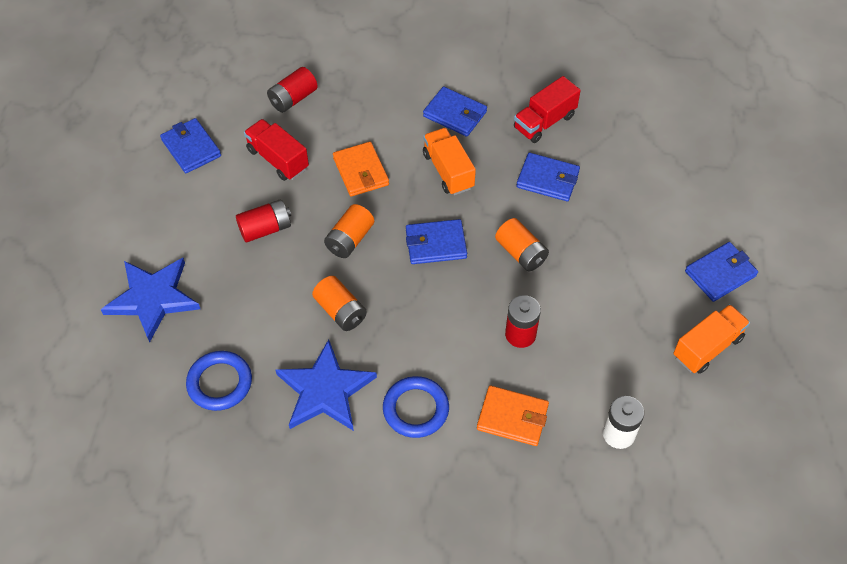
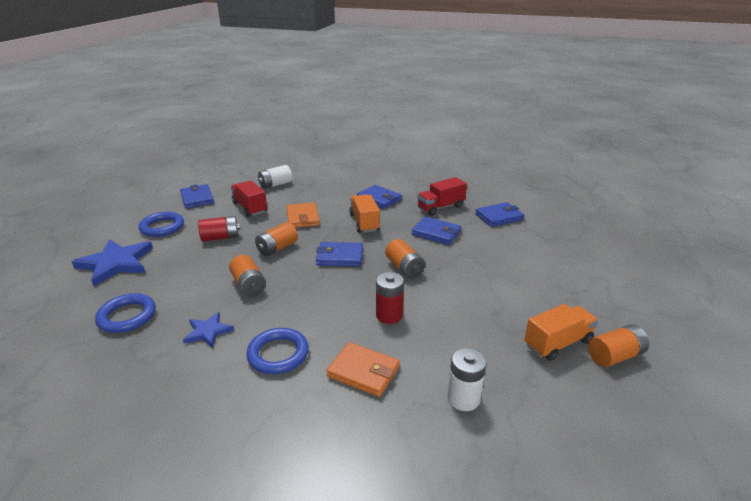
camera: 10 degrees right, 25 degrees down
(174, 219) = (162, 227): none -> blue ring
(293, 99) = (275, 185): red battery -> white battery
(325, 390) = (208, 331): blue star -> blue star, size x0.54
(720, 274) = (570, 296): blue wallet -> blue wallet (499, 217)
(765, 356) = (615, 356): none -> orange battery

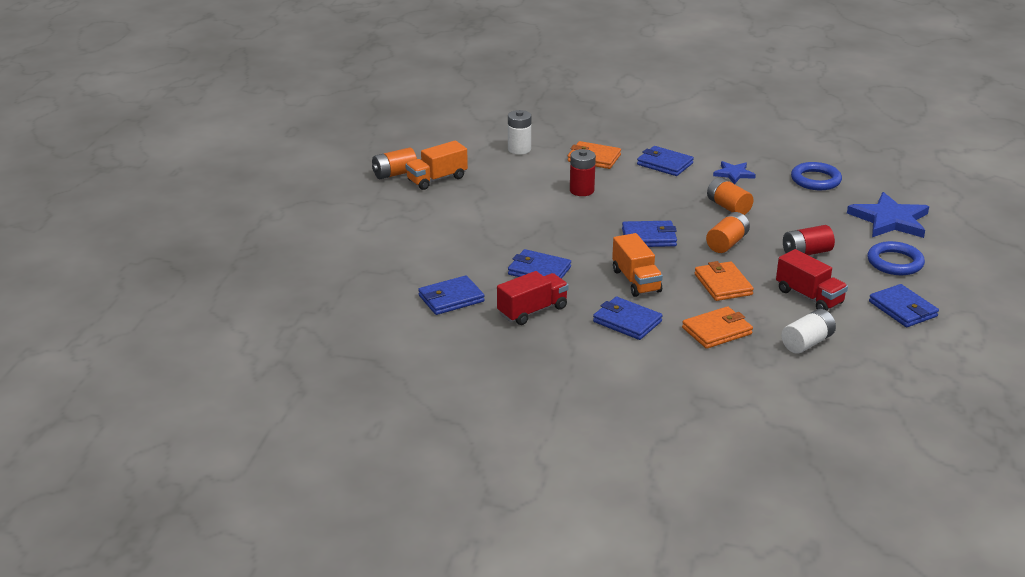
camera: 175 degrees right, 0 degrees up
(278, 354) = (665, 164): blue ring -> blue wallet
(325, 192) = (717, 331): none -> orange wallet
(404, 268) = (573, 229): orange battery -> none

